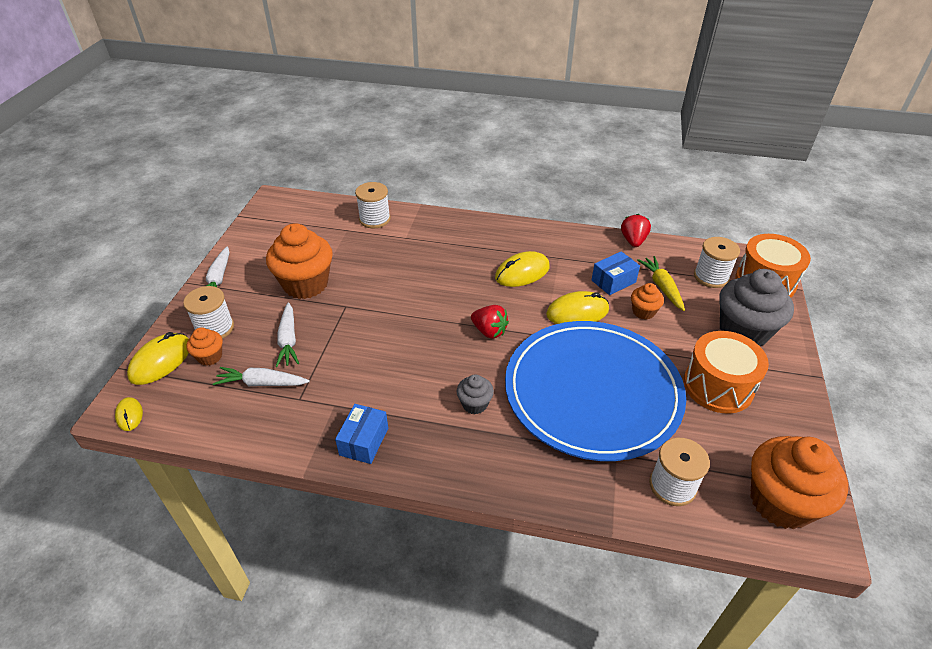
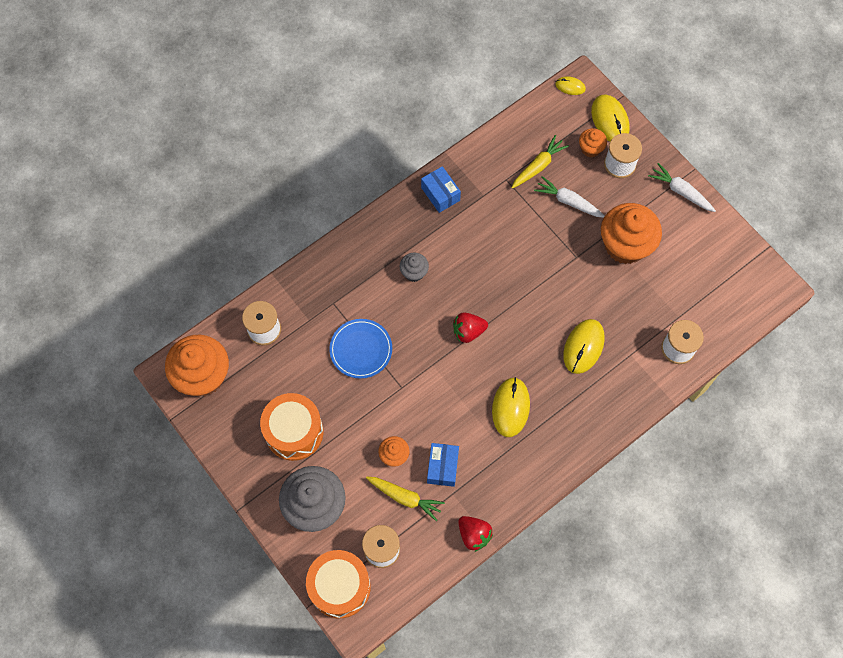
camera: 130 degrees right, 25 degrees up
(262, 383) = (538, 166): white carrot -> yellow carrot
(577, 312) = (434, 407): yellow mouse -> yellow mouse (583, 347)
(592, 391) = (361, 349): blue plate -> blue plate, size x0.43

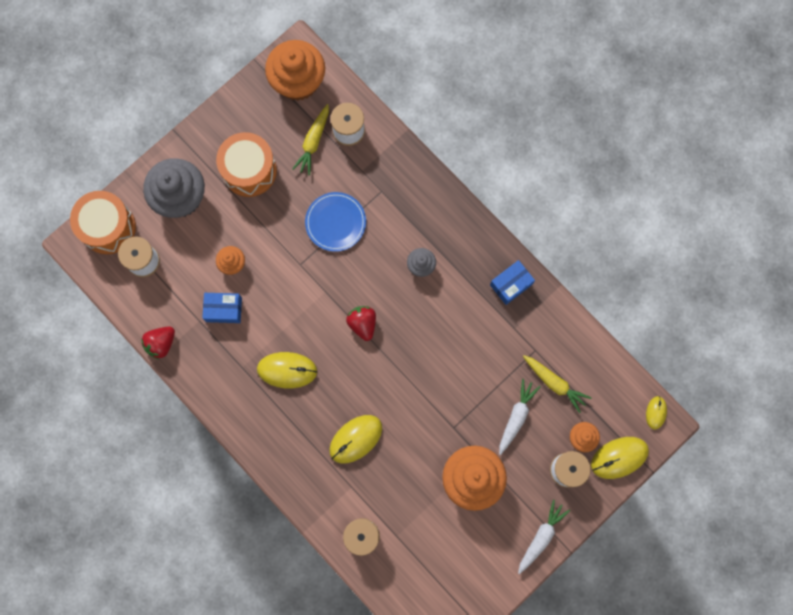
camera: 85 degrees right, 10 degrees up
(405, 497) = (193, 277): yellow carrot -> yellow carrot (313, 142)
(583, 347) = (355, 439): yellow mouse -> yellow mouse turned 60 degrees counterclockwise

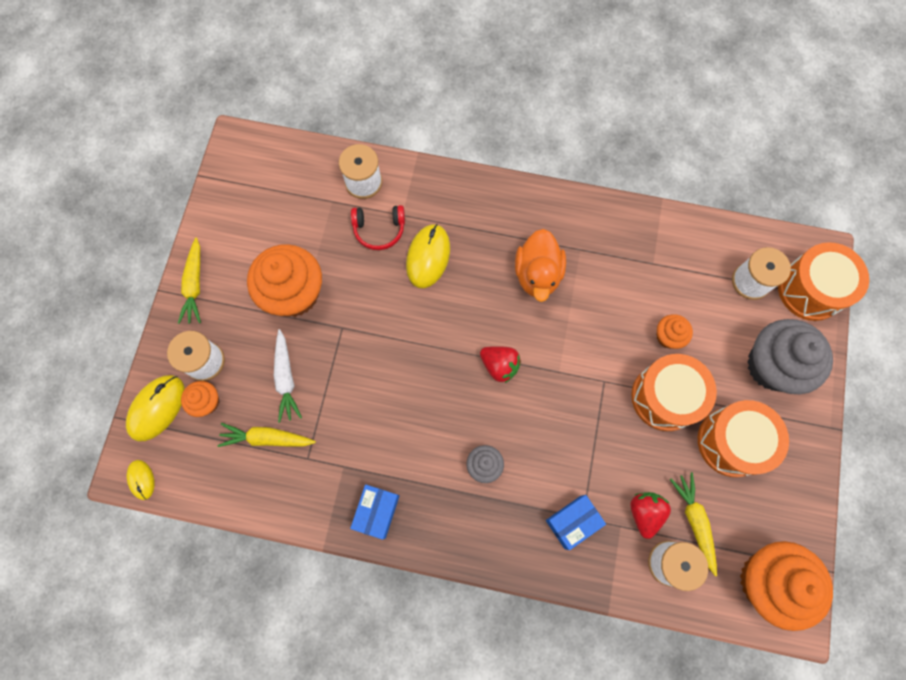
camera: 145 degrees right, 5 degrees down
(161, 343) = (669, 221): red strawberry -> red strawberry (644, 513)
(224, 309) = (640, 289): blue box -> blue box (573, 522)
(268, 226) = (665, 397): none -> orange drum
(287, 370) = (537, 274): yellow mouse -> orange duck
(335, 222) = (603, 449): blue plate -> none
(376, 486) = (379, 229): none -> red headphones
(541, 537) = (195, 285): white carrot -> yellow carrot

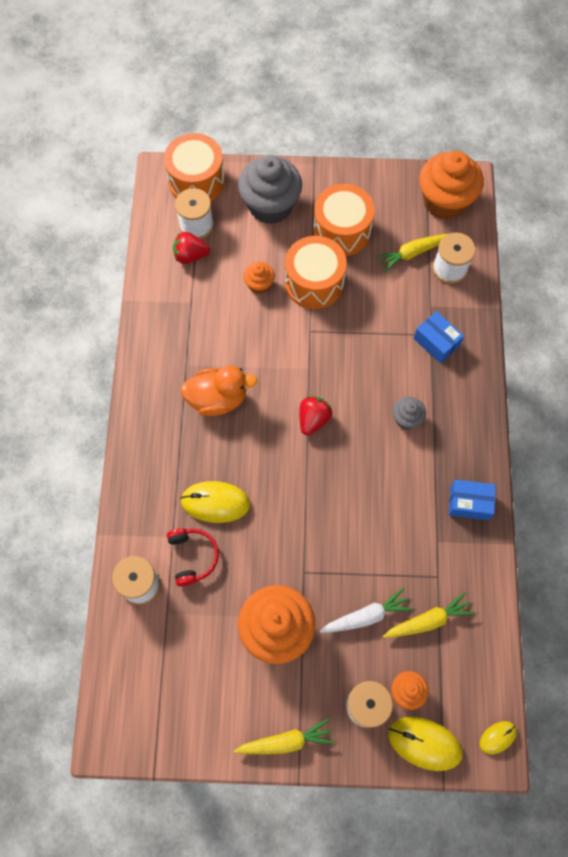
camera: 100 degrees left, 5 degrees down
(267, 438) = (428, 620): yellow carrot -> yellow carrot turned 105 degrees counterclockwise
(644, 513) = (415, 289): red strawberry -> red strawberry (190, 256)

